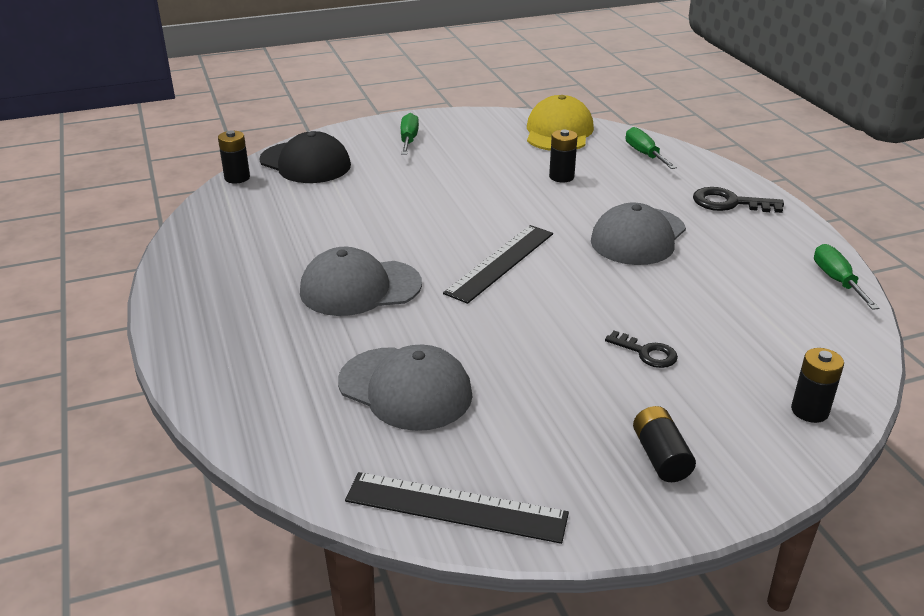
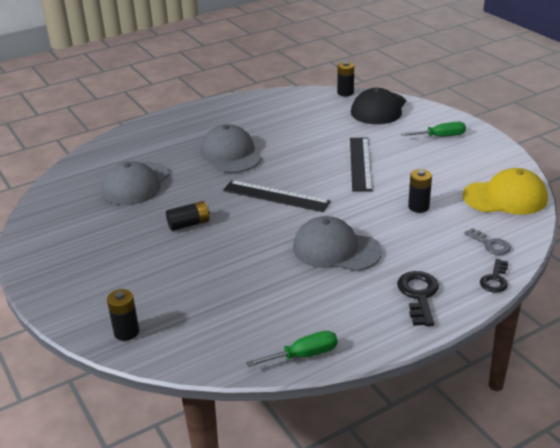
camera: 80 degrees right, 0 degrees up
(456, 507) = (45, 211): black ruler -> black ruler (360, 163)
(644, 154) = (490, 244): green screwdriver -> grey key
(646, 353) = (182, 261): black key -> black key (495, 279)
(660, 457) = (81, 272): black battery -> black battery (189, 224)

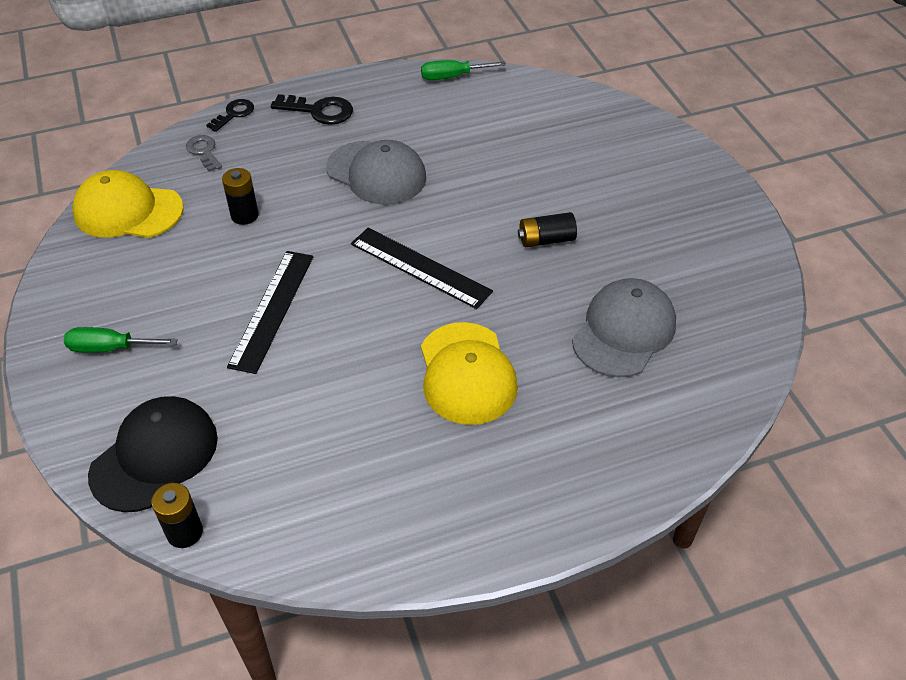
camera: 170 degrees left, 15 degrees up
(126, 332) = (616, 119): black battery -> none
(230, 154) = (467, 373): grey cap -> yellow cap
(419, 295) = (319, 111): black key -> black key turned 90 degrees counterclockwise

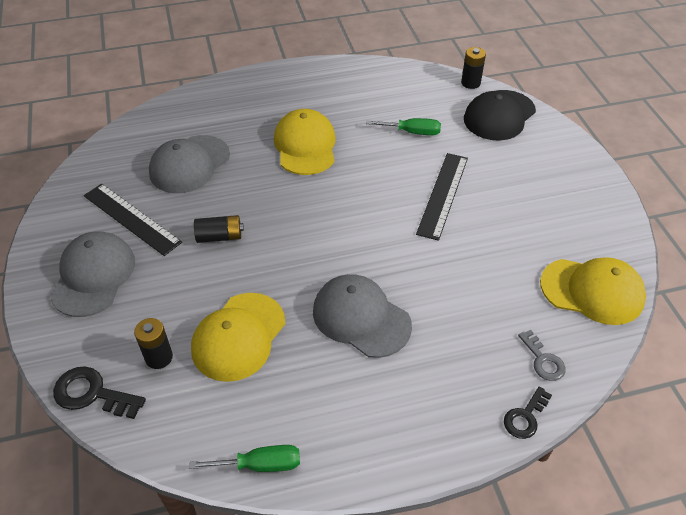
camera: 175 degrees left, 0 degrees up
(110, 348) = (554, 176): green screwdriver -> green screwdriver (412, 132)
(244, 215) = (482, 278): black battery -> black battery (159, 357)
(319, 111) = (425, 414): black key -> black key (92, 394)
(420, 267) = (328, 220): black ruler -> black ruler (131, 218)
(494, 152) = (238, 336): none -> yellow cap
(666, 192) = (93, 276): none -> grey cap

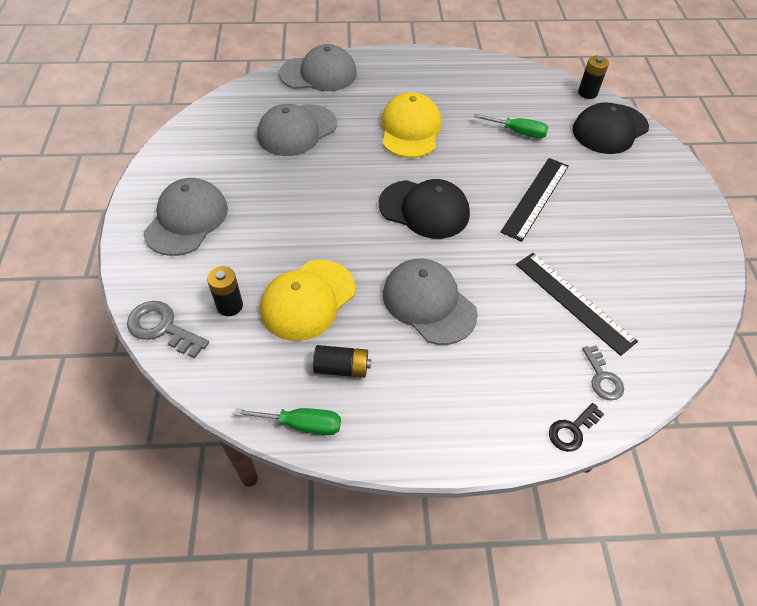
camera: 10 degrees right, 5 degrees up
(92, 394) = (162, 328): black key -> grey key
(131, 218) = (233, 172): black ruler -> black ruler (574, 301)
(199, 102) = (319, 74): none -> grey cap
(219, 236) = (310, 203): black battery -> black battery (341, 368)
(336, 224) = (424, 209): none -> black cap
(592, 291) = (669, 318): yellow cap -> none

